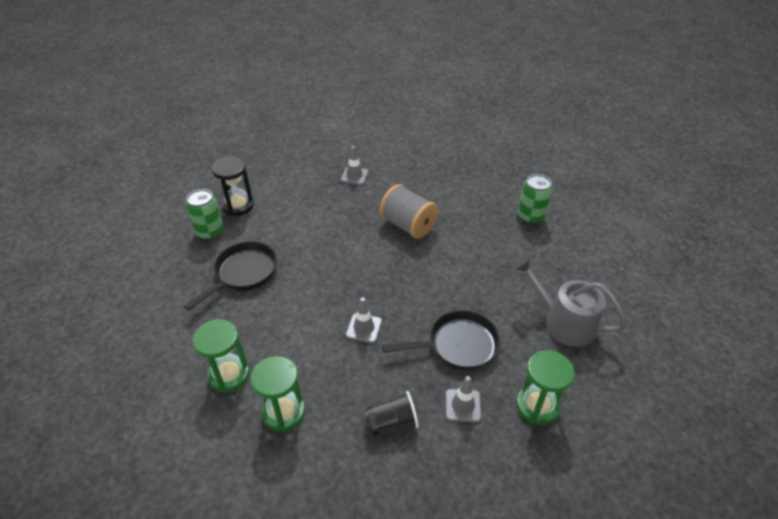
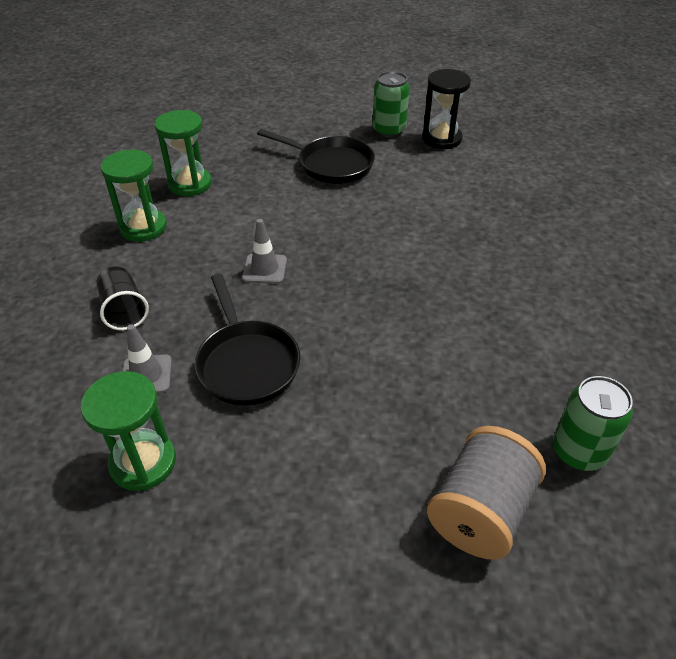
camera: 80 degrees right, 0 degrees up
(354, 176) = (557, 220): grey traffic cone -> none
(408, 225) = (474, 287): grey spool -> grey spool (480, 511)
(563, 322) = (313, 503): grey watering can -> none

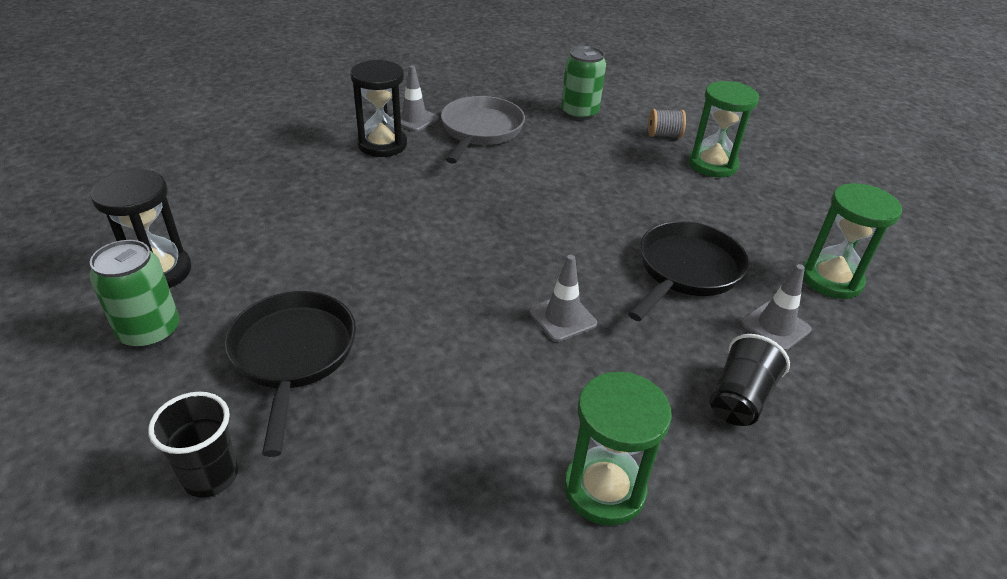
camera: 125 degrees left, 5 degrees down
(190, 184) = (458, 504): green hourglass -> green hourglass (712, 164)
(277, 131) = (210, 476): none -> black cup
(480, 511) = (664, 135): grey spool -> grey spool, size x0.49
(562, 263) = (382, 144): none -> black hourglass
(564, 338) = (480, 131): none -> grey pan
(610, 300) = (414, 119): none -> grey traffic cone

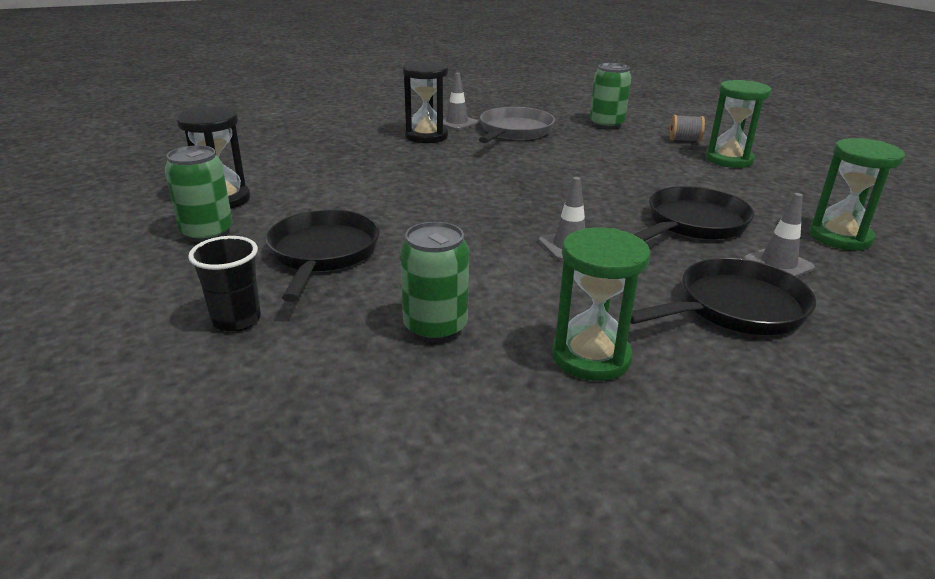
camera: 10 degrees right, 10 degrees down
(436, 462) = (435, 327): none -> green can
(739, 398) = (735, 308): black cup -> black pan

